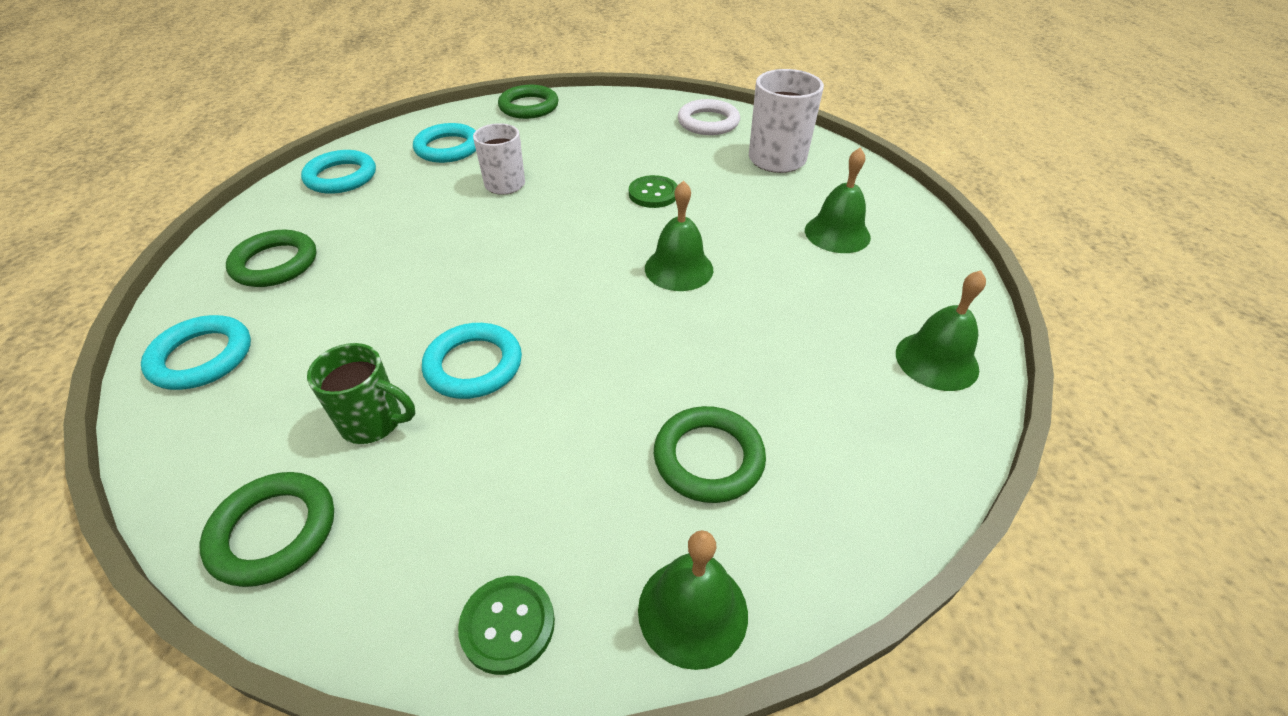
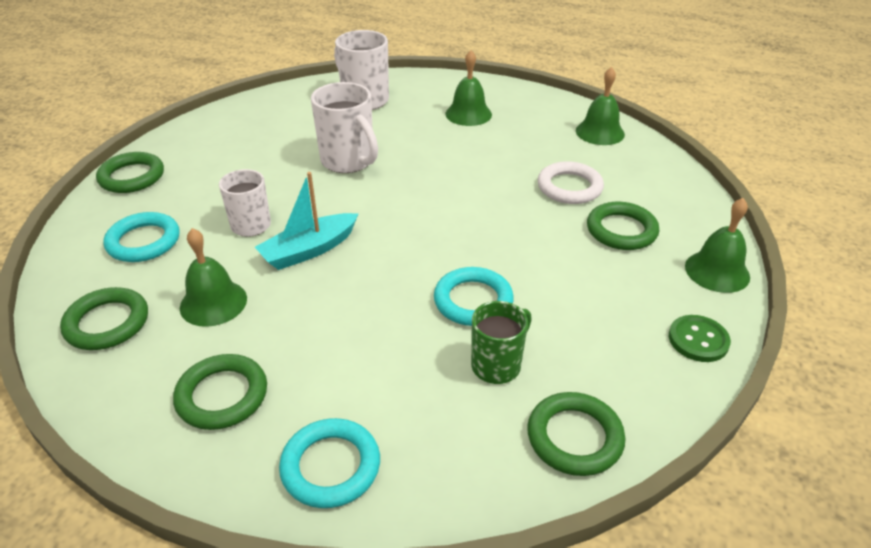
camera: 60 degrees left, 5 degrees down
(341, 177) = (107, 323): turquoise ring -> green ring
(490, 228) = (309, 250): none -> turquoise boat
(653, 193) = (348, 161): green button -> white mug
(679, 268) = (447, 182): green bell -> green bell (213, 303)
(708, 122) = (282, 106): white ring -> white ring (569, 187)

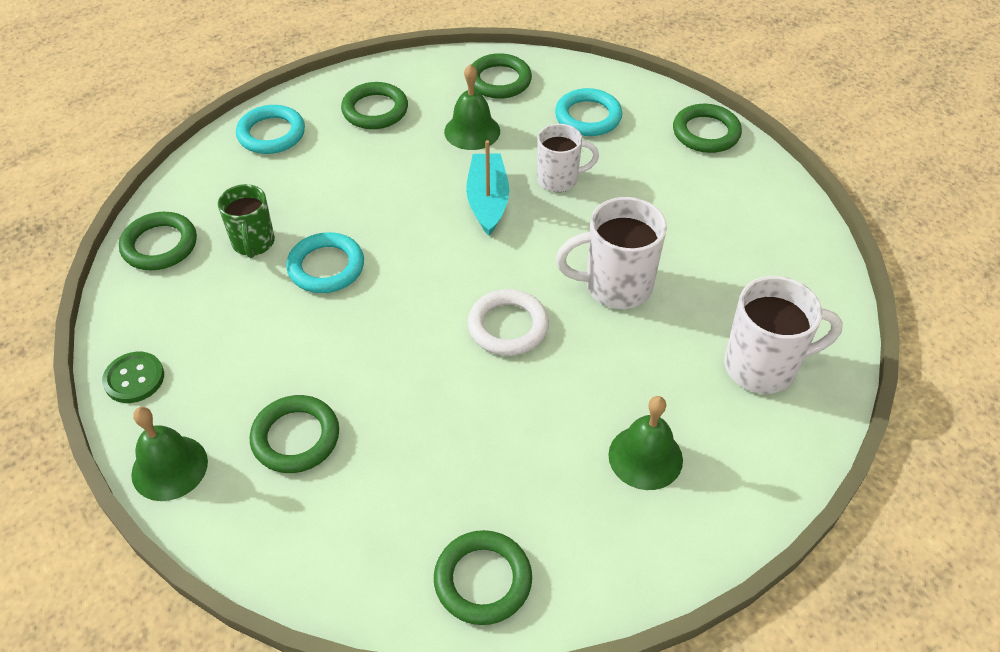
camera: 125 degrees right, 10 degrees up
(569, 187) = (402, 448): white ring -> white ring (508, 326)
(600, 132) = (483, 580): green bell -> green ring

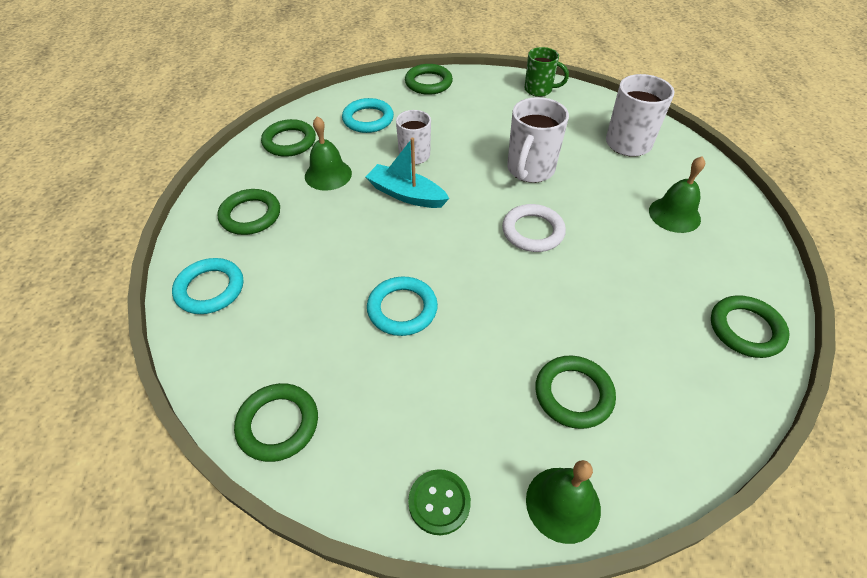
camera: 60 degrees left, 0 degrees up
(253, 243) = (336, 349): green mug -> green mug (539, 90)

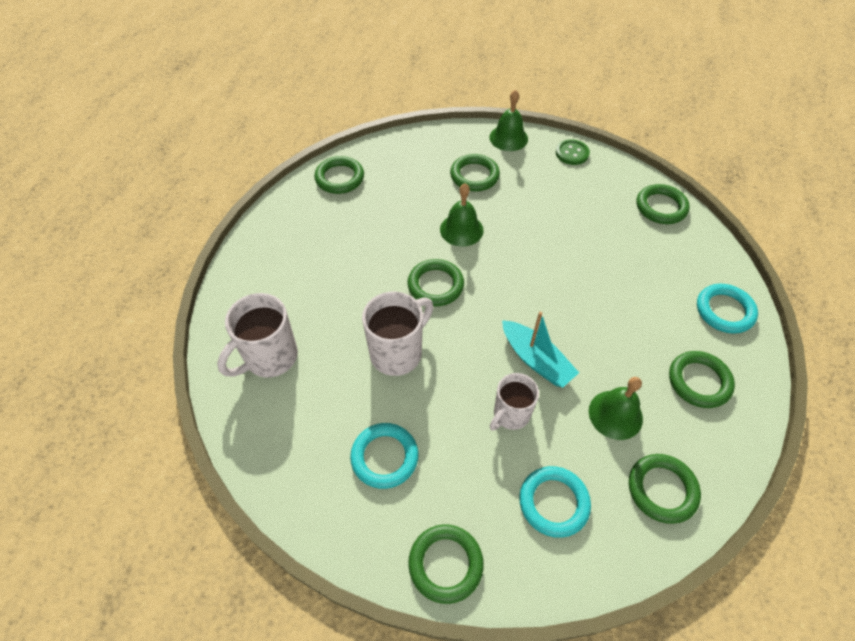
camera: 160 degrees left, 5 degrees up
(402, 309) = (567, 252): turquoise ring -> turquoise ring (384, 457)
(533, 231) = (435, 285): white ring -> green ring
(539, 90) = (301, 487): green mug -> none
(674, 214) = (305, 265): green bell -> green bell (461, 229)

